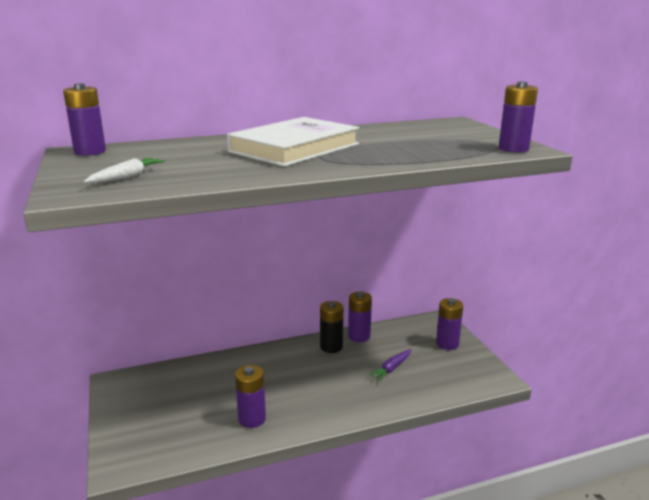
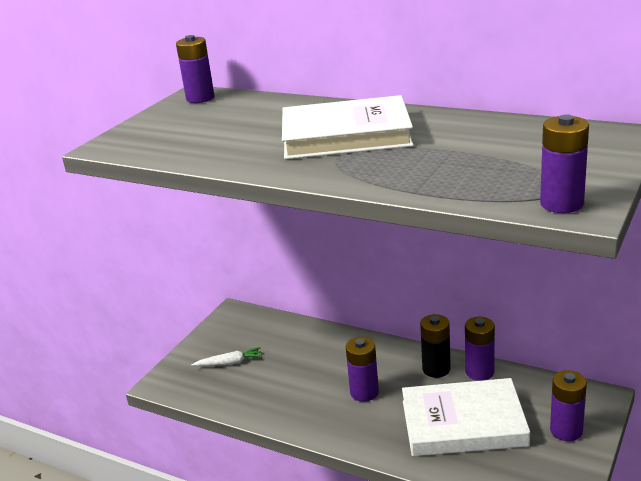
camera: 50 degrees right, 5 degrees up
(127, 177) = (166, 137): white carrot -> white carrot (229, 363)
(252, 419) = (283, 400): purple battery -> purple battery (364, 392)
(392, 368) = (463, 423): purple carrot -> white book

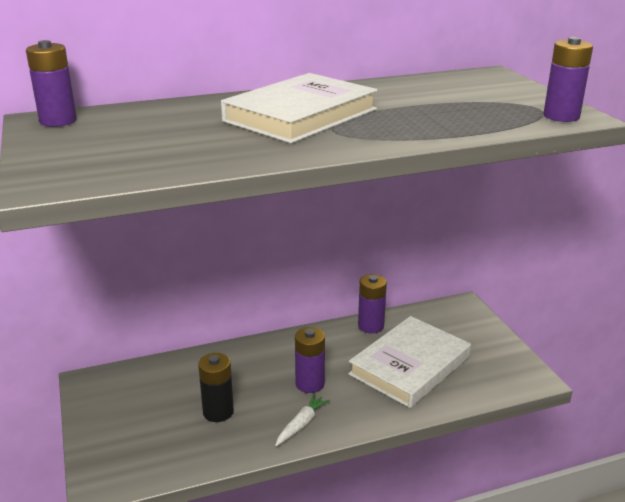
camera: 50 degrees left, 0 degrees up
(229, 363) = (151, 426): white carrot -> white carrot (301, 424)
(436, 369) = (338, 339): black battery -> black battery (218, 412)
(566, 430) = (474, 335): purple battery -> none

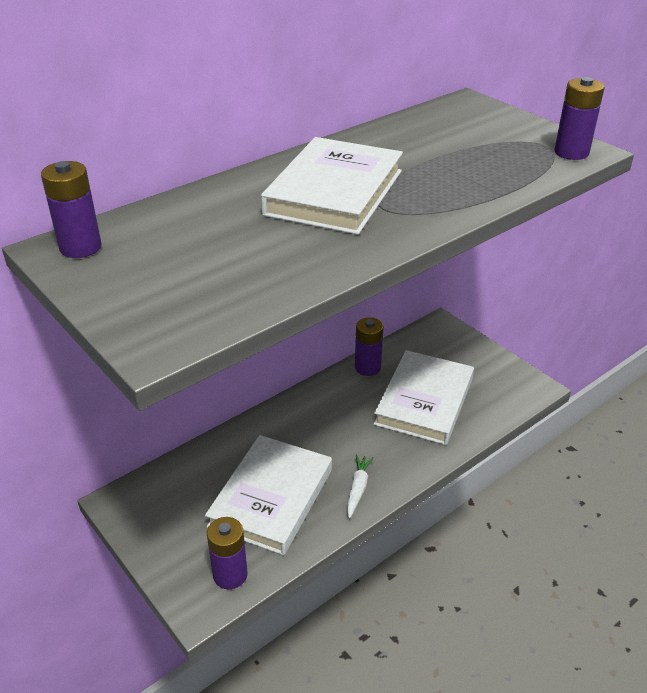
camera: 20 degrees left, 10 degrees up
(218, 412) = (271, 498): black battery -> white book
(310, 384) = (343, 444): purple battery -> purple battery (230, 575)

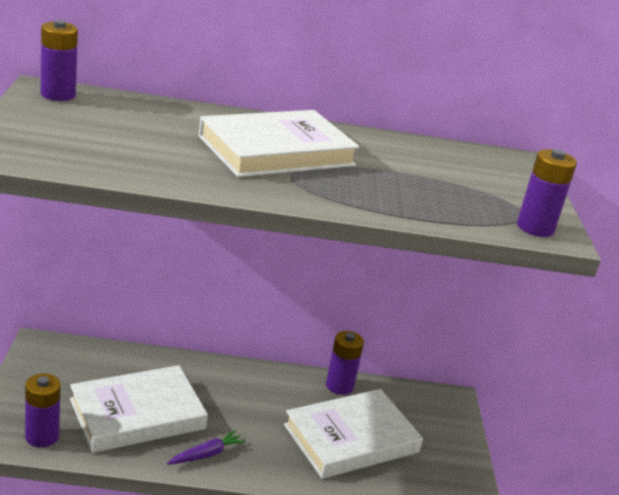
camera: 35 degrees right, 10 degrees down
(358, 488) = (206, 454): white carrot -> purple carrot

